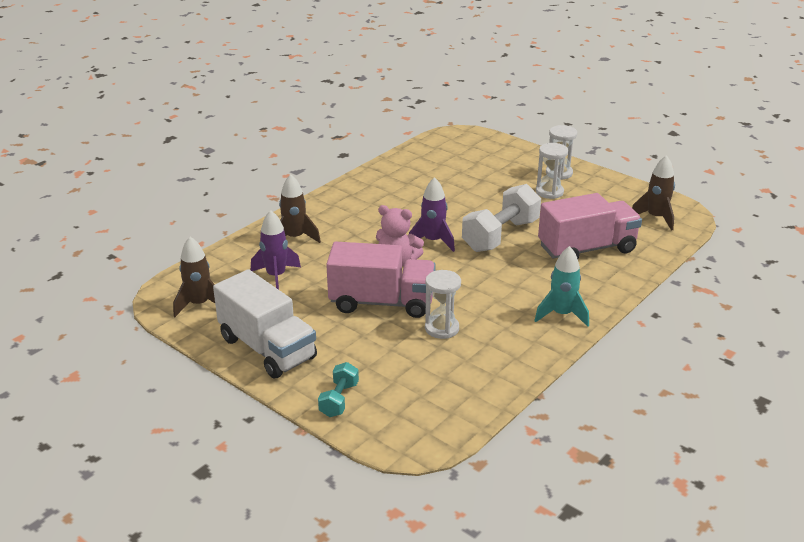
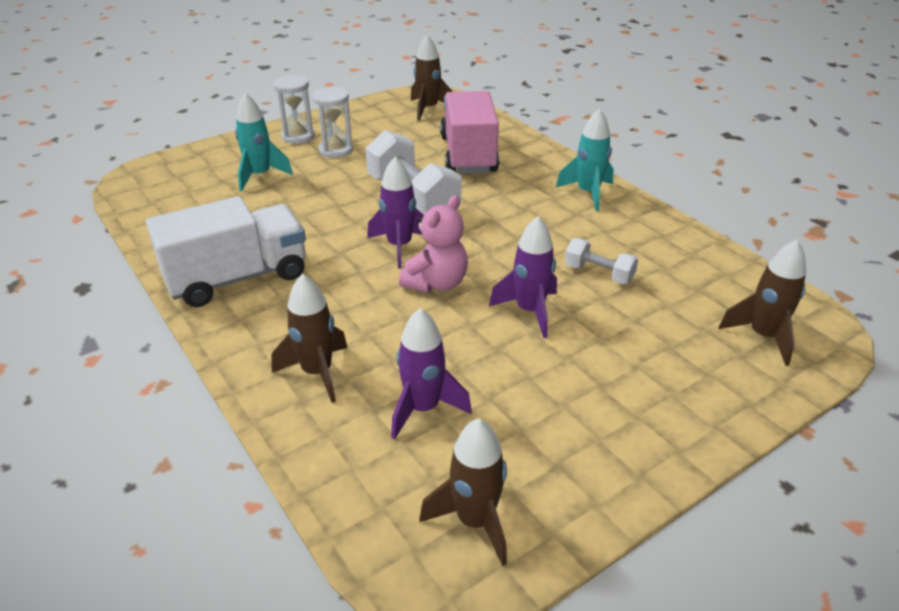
camera: 75 degrees left, 5 degrees up
(267, 348) = (621, 442): white truck -> white truck (237, 278)
(339, 400) = (744, 382): turquoise dumbbell -> none
(382, 302) = (529, 311): pink truck -> purple rocket
(396, 410) = (763, 336): none -> brown rocket
(442, 328) = (598, 274): white hourglass -> white dumbbell
(491, 172) = (260, 176): none -> turquoise rocket

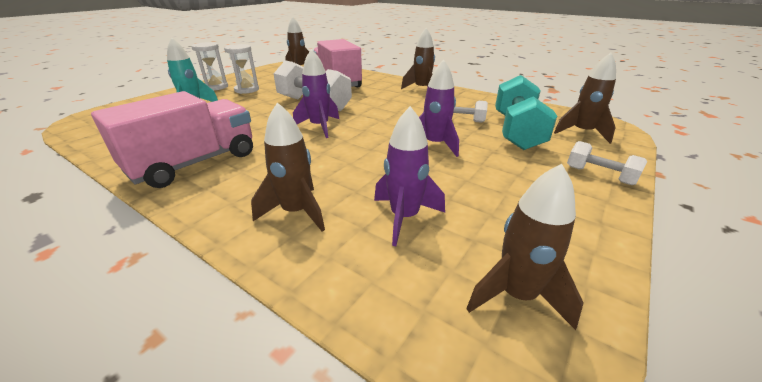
camera: 20 degrees left, 5 degrees down
(237, 278) = (194, 163): white truck -> pink truck
(436, 283) = (359, 141): pink teddy bear -> none
(588, 193) = (421, 89): turquoise rocket -> brown rocket
(664, 312) = (517, 131): none -> turquoise dumbbell
(709, 413) = (599, 175): none -> white dumbbell

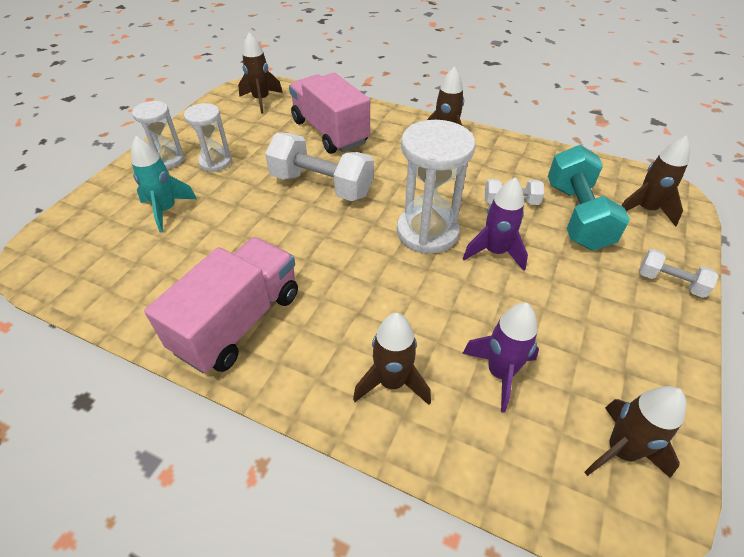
camera: 10 degrees left, 15 degrees up
(319, 127) = (351, 234): purple rocket -> none
(382, 130) = (427, 232): none -> white hourglass

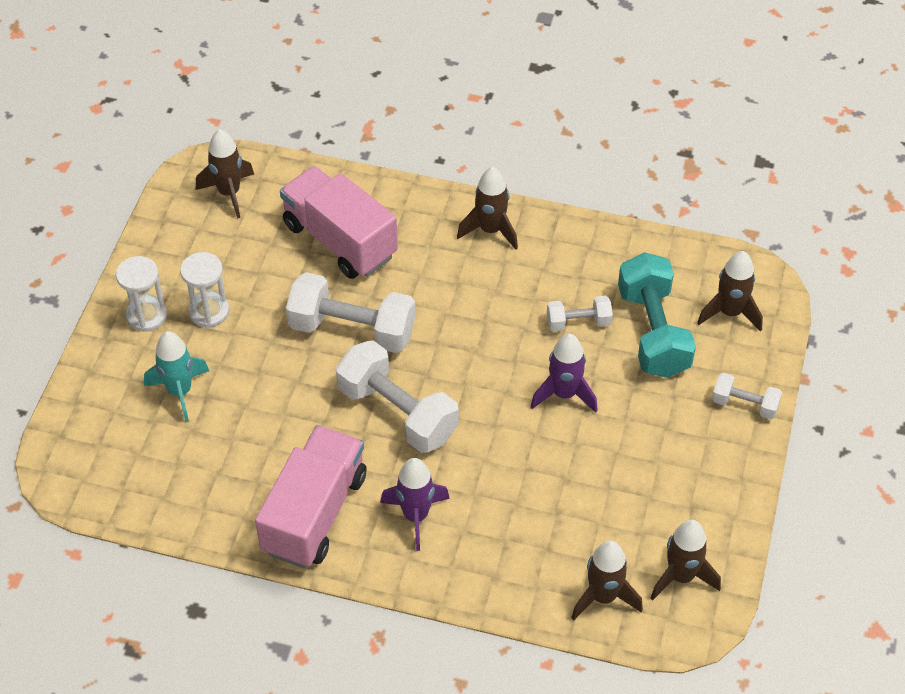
camera: 10 degrees left, 5 degrees up
(342, 248) = (397, 413): none -> white dumbbell
(392, 382) = (478, 549): brown rocket -> brown rocket (603, 597)
(427, 232) = (488, 378): white hourglass -> none
(500, 373) = (576, 525): purple rocket -> purple rocket (416, 516)

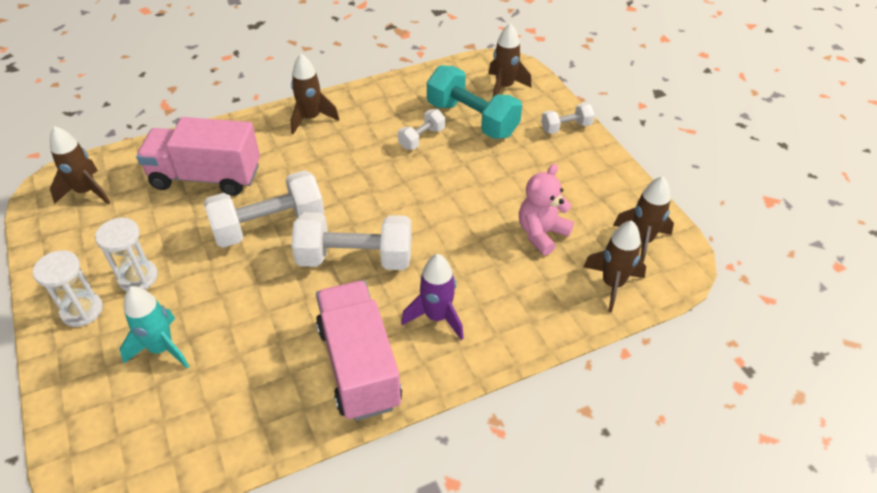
camera: 40 degrees left, 5 degrees down
(564, 394) = (456, 182): purple rocket -> none
(590, 503) = (541, 233): none -> pink teddy bear

